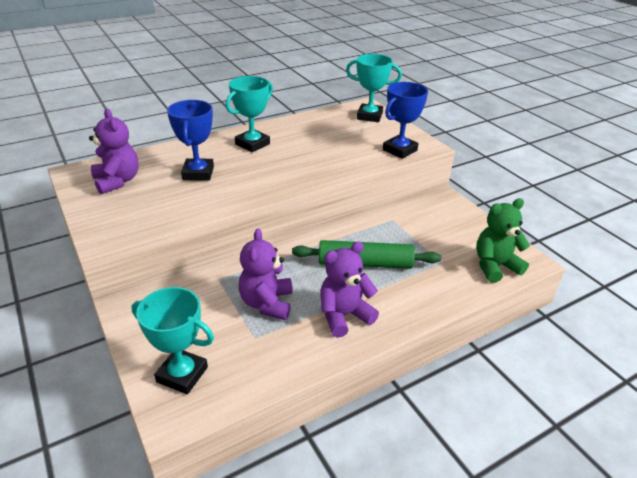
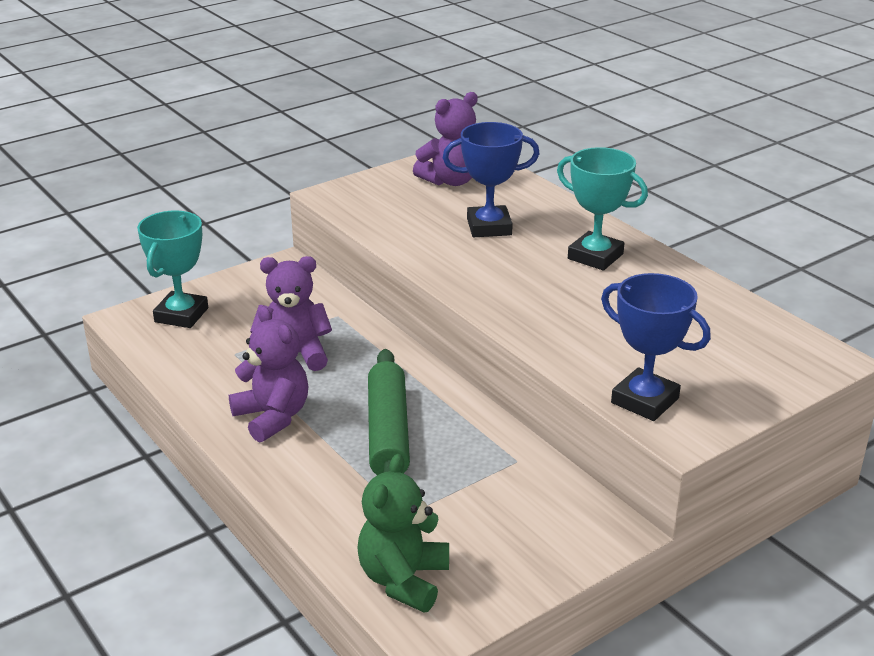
camera: 85 degrees right, 5 degrees down
(369, 116) = (778, 364): turquoise trophy -> none
(495, 266) = (403, 580): green teddy bear -> green teddy bear turned 135 degrees counterclockwise

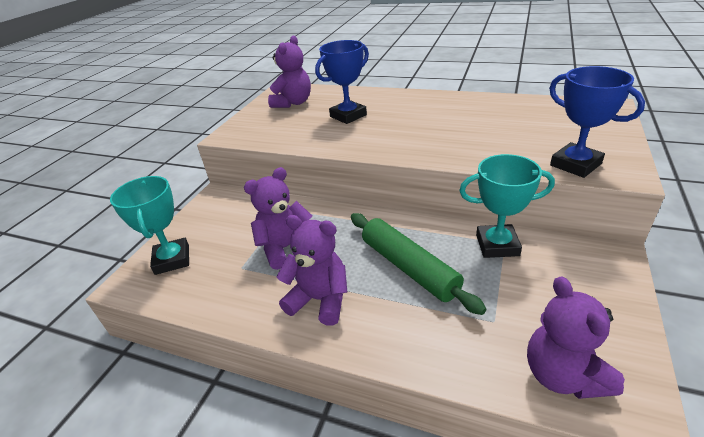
camera: 30 degrees left, 5 degrees up
(403, 580) = (563, 375): green teddy bear -> purple teddy bear
(595, 256) = (426, 107): turquoise trophy -> turquoise trophy (497, 245)
(645, 401) = (575, 164): blue trophy -> blue trophy turned 45 degrees clockwise

